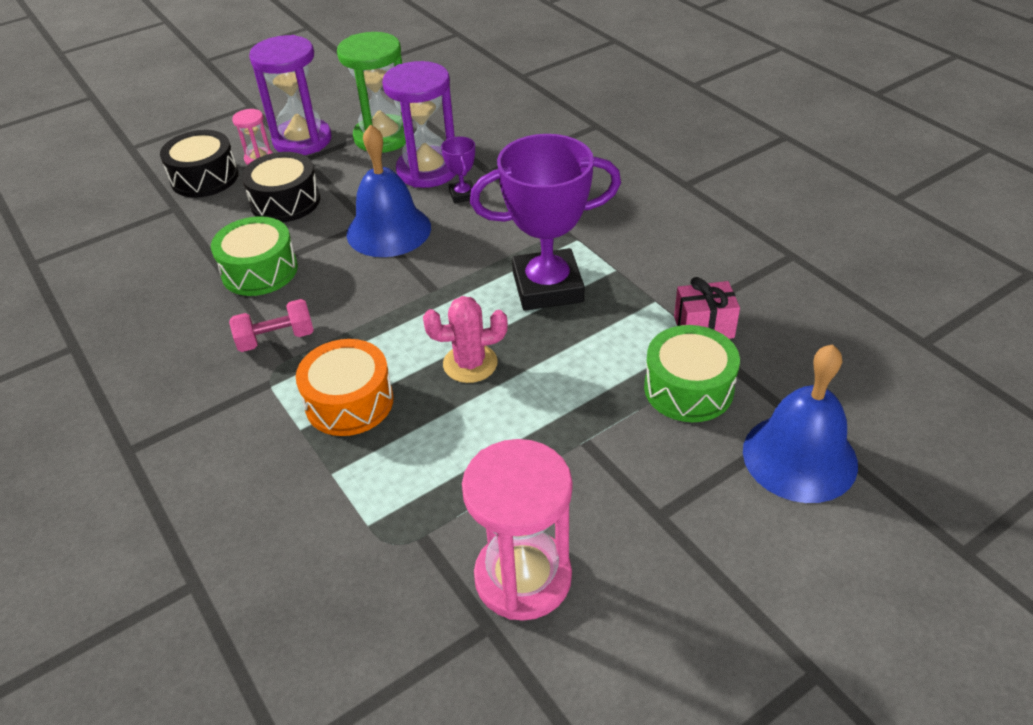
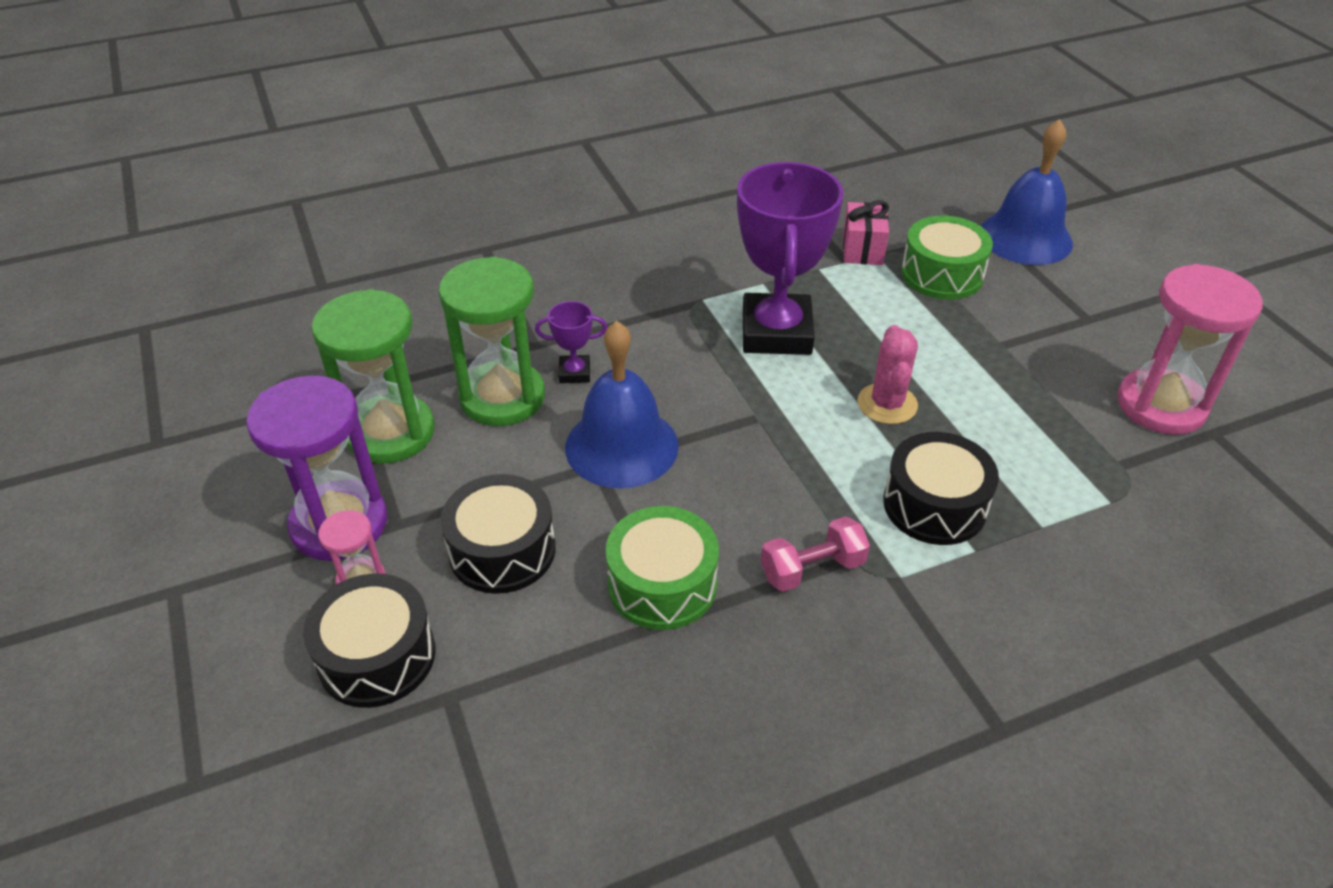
camera: 80 degrees left, 0 degrees up
(276, 339) = (812, 569): pink dumbbell -> pink dumbbell turned 75 degrees clockwise
(349, 402) = (934, 505): orange drum -> black drum
(427, 170) = (502, 397): purple hourglass -> green hourglass

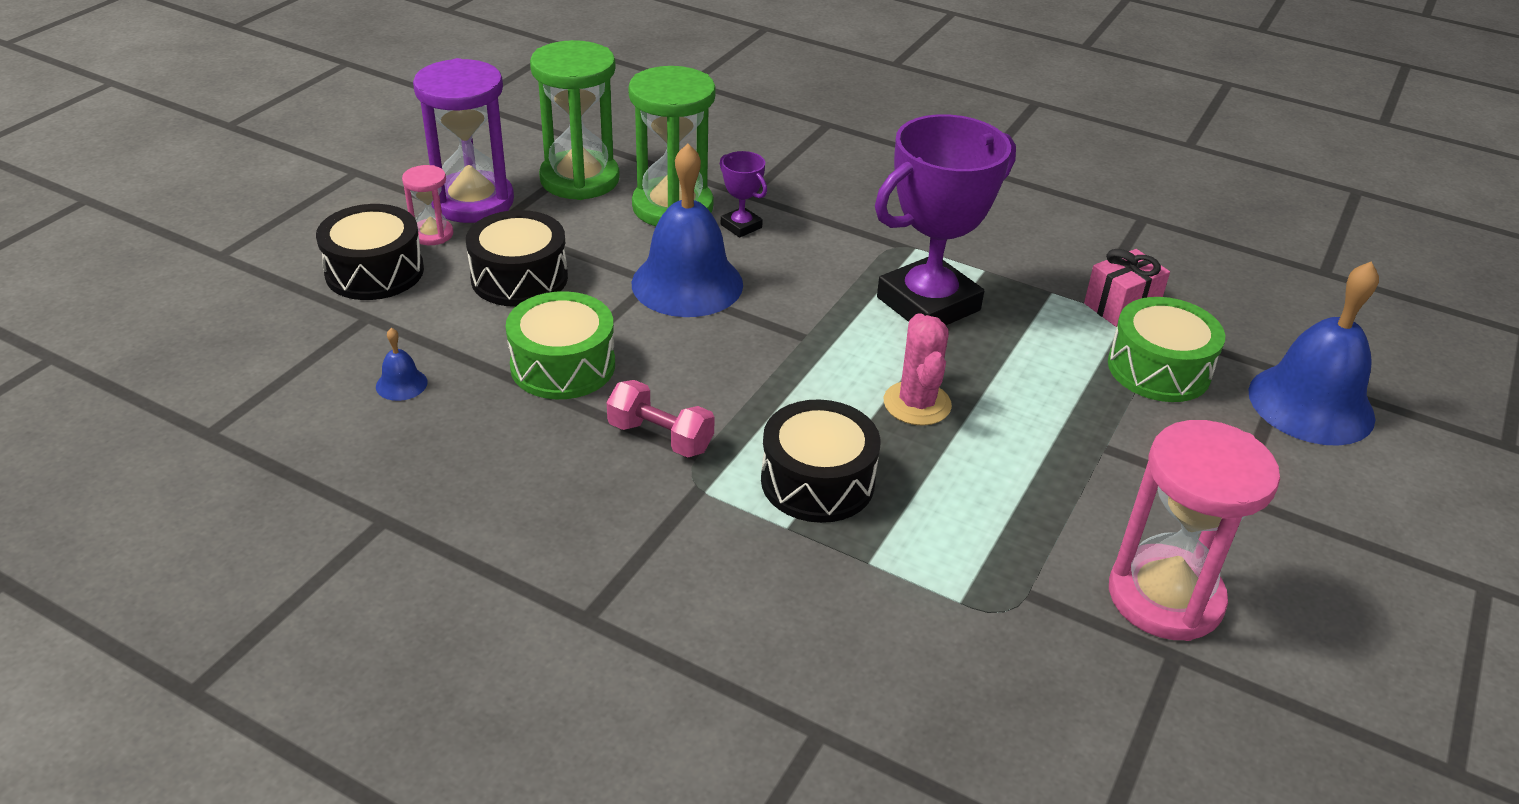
camera: 50 degrees right, 5 degrees down
(585, 718) = (401, 384): none -> blue bell
(887, 404) = (917, 404): pink cactus -> pink cactus turned 60 degrees counterclockwise

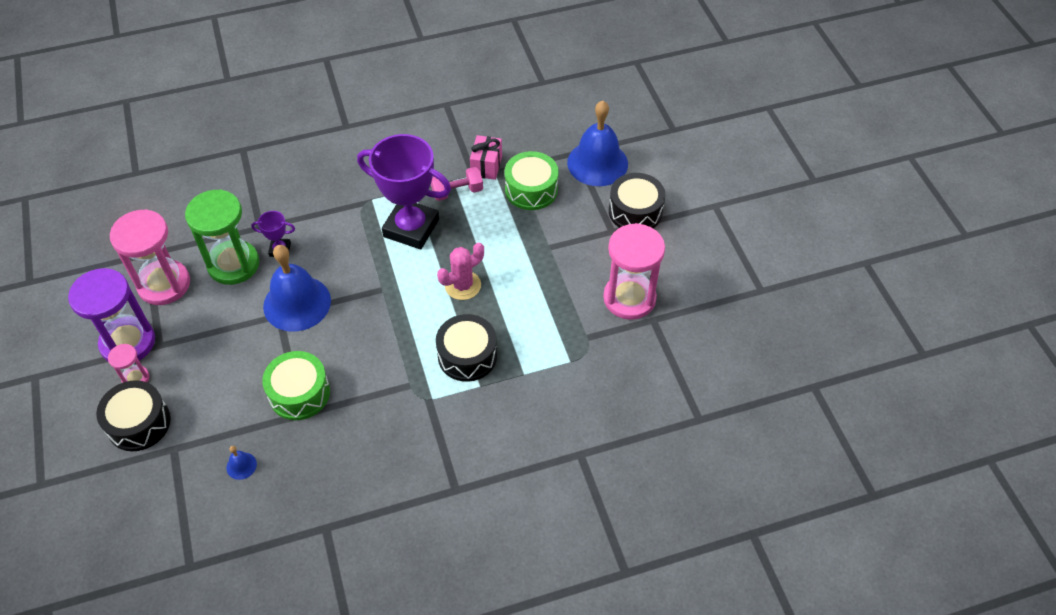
camera: 45 degrees left, 15 degrees up
(519, 278) = (215, 366): black drum -> black drum (635, 211)
(579, 179) = (164, 284): green hourglass -> pink hourglass
(660, 437) = (385, 390): pink dumbbell -> pink dumbbell (457, 192)
(917, 404) = (463, 285): pink cactus -> pink cactus turned 75 degrees counterclockwise
(928, 304) = (411, 228): purple trophy -> purple trophy turned 75 degrees counterclockwise

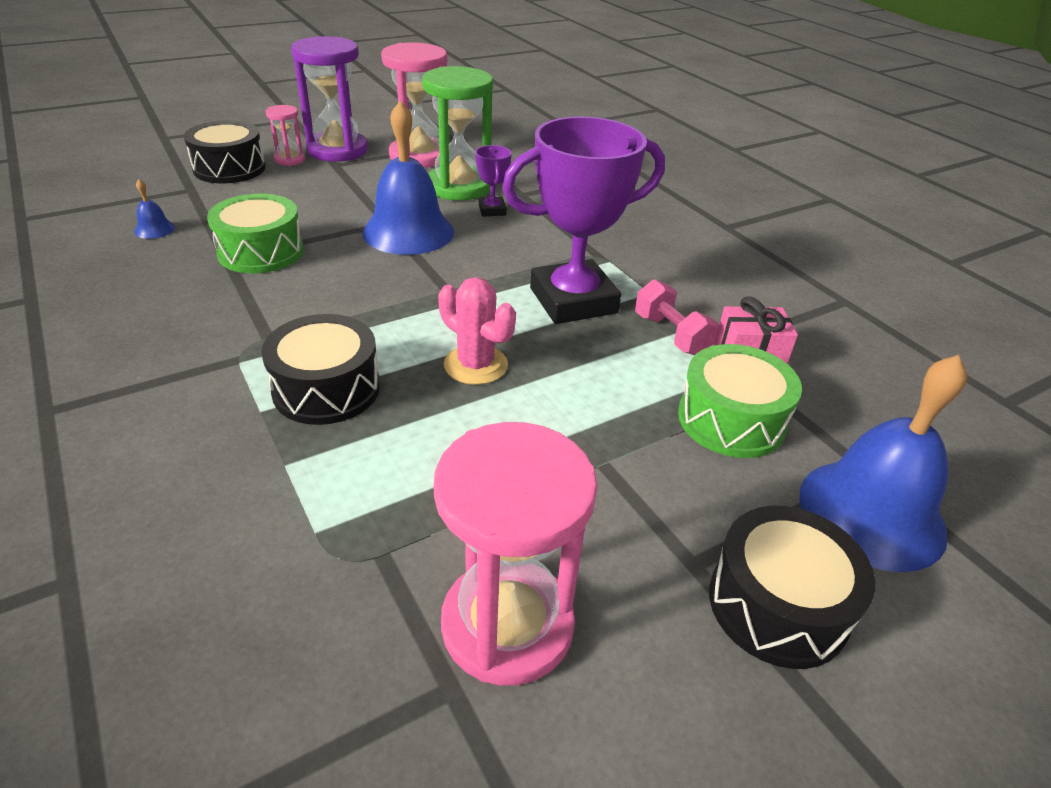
camera: 75 degrees right, 15 degrees down
(411, 228) = (573, 300): purple trophy -> purple trophy turned 60 degrees clockwise

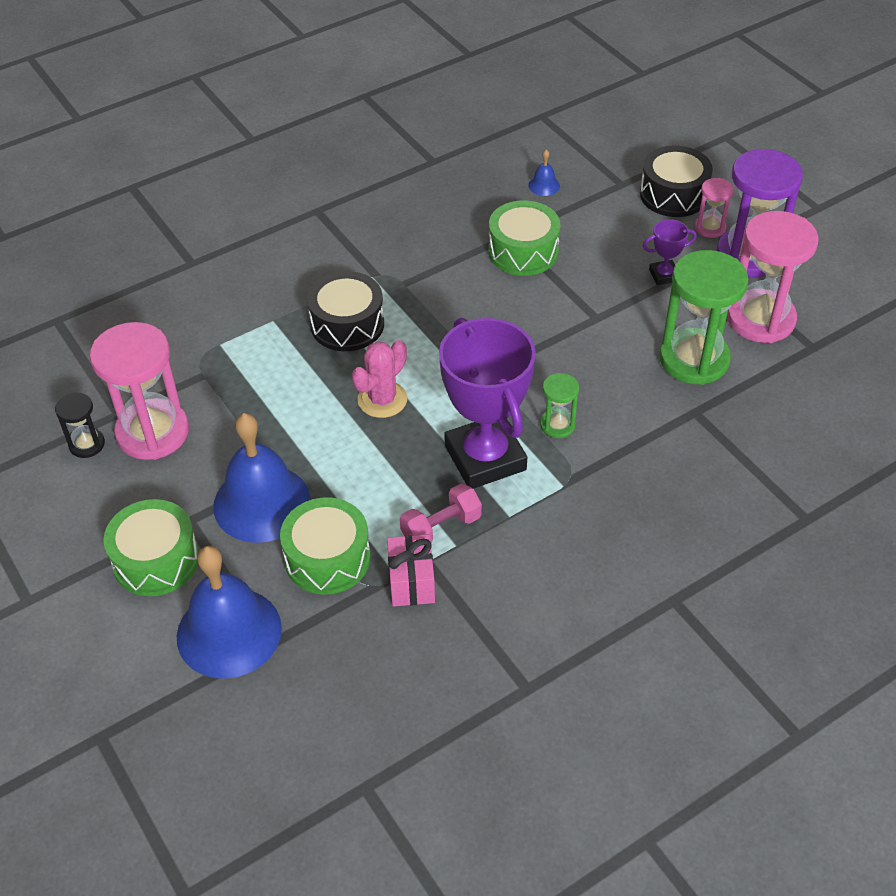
camera: 90 degrees right, 10 degrees up
(408, 231) = (583, 334): blue bell -> blue bell (261, 503)
(492, 210) = (647, 390): purple trophy -> purple trophy (664, 275)
(529, 743) = (87, 444): none -> black hourglass
(531, 257) = (557, 425): none -> green hourglass
(777, 604) = (156, 560): black drum -> green drum

